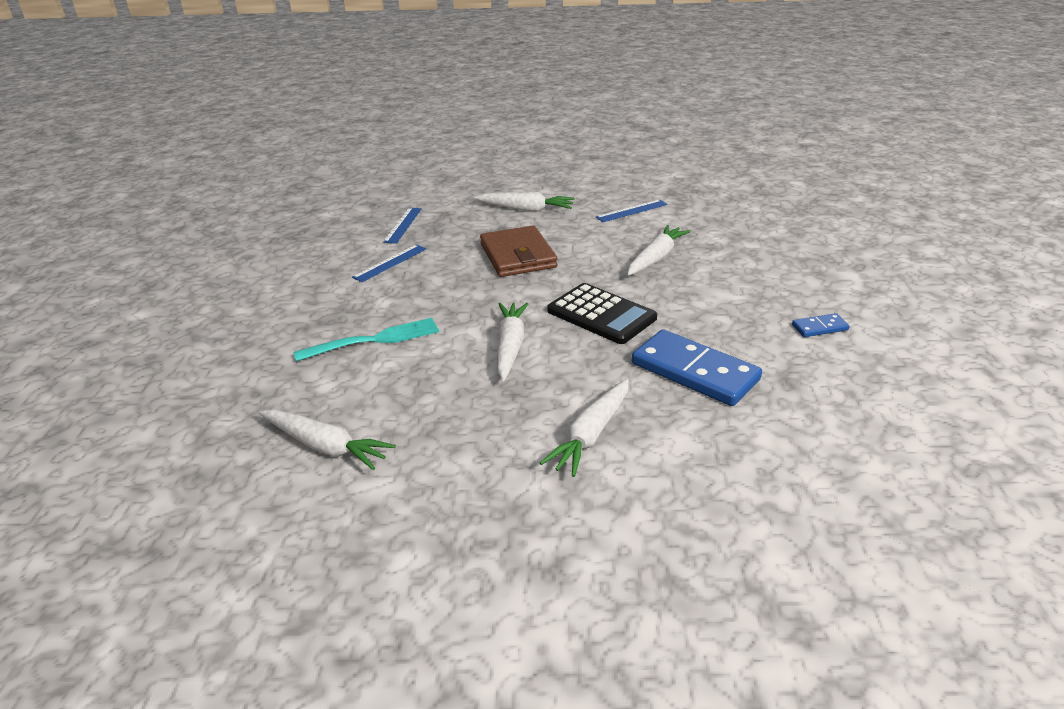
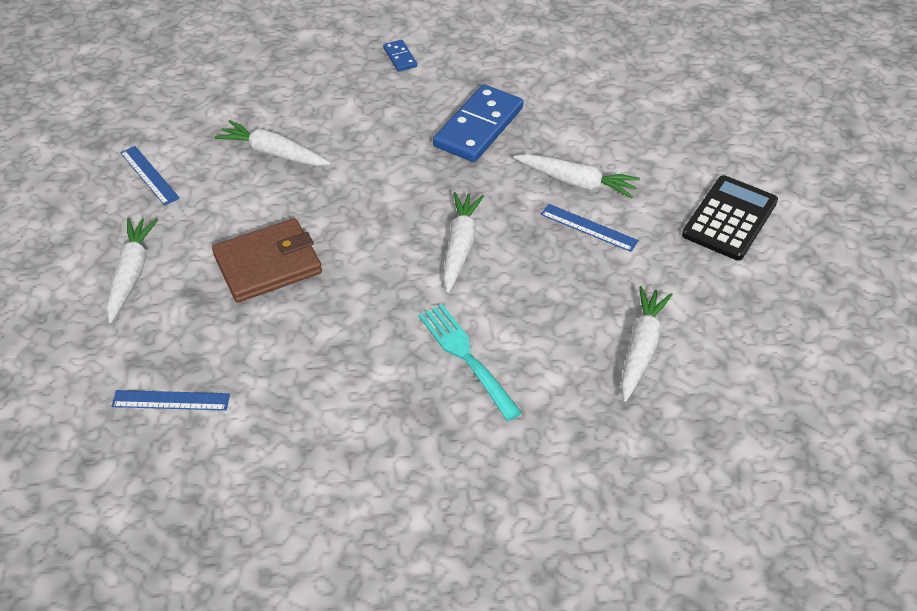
camera: 100 degrees left, 15 degrees up
(390, 263) = (287, 387): blue ruler -> blue ruler (588, 227)
(510, 346) = (460, 246): white carrot -> white carrot turned 105 degrees clockwise
(601, 314) = (393, 187): black calculator -> black calculator (729, 218)

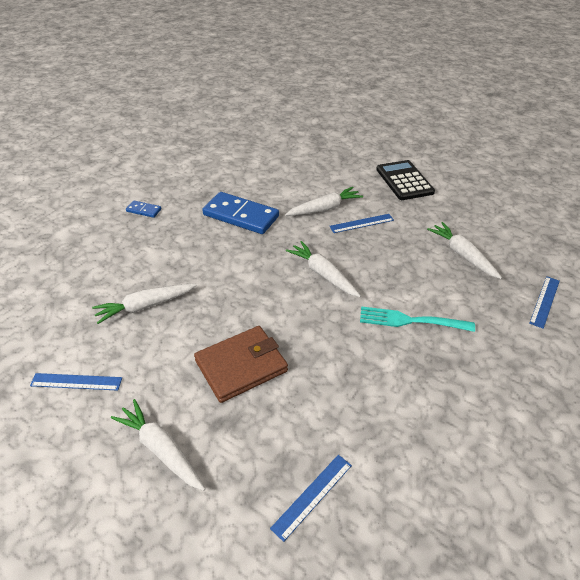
camera: 50 degrees left, 5 degrees down
(268, 264) = (241, 366): brown wallet -> brown wallet turned 45 degrees clockwise
(479, 127) = (241, 215): blue domino -> blue domino turned 45 degrees counterclockwise
(642, 468) = (544, 301): none -> blue ruler

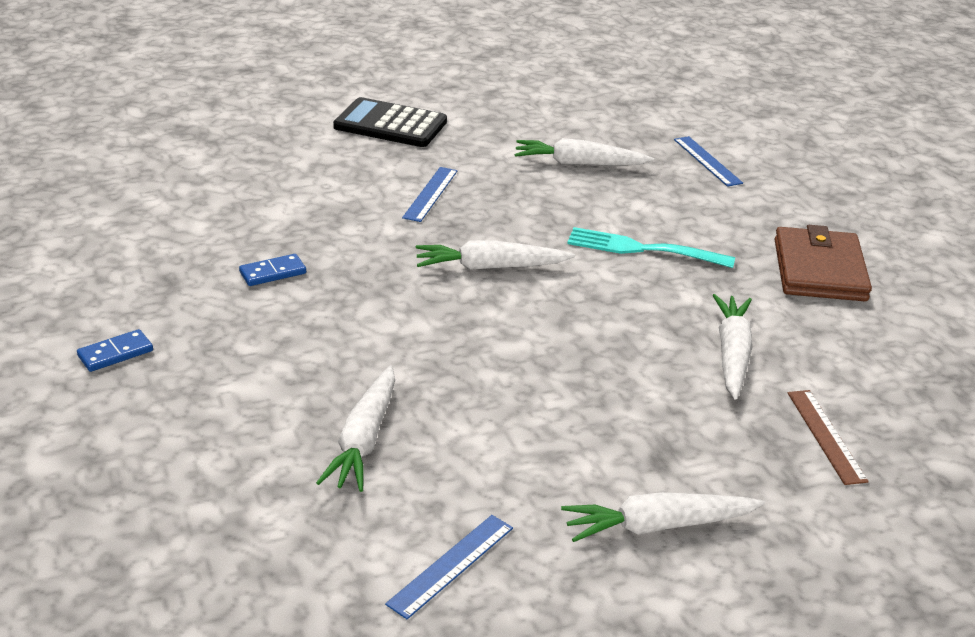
camera: 55 degrees left, 10 degrees down
(241, 215) = (273, 273): blue domino -> blue domino, size x0.46
(241, 366) = (582, 403): brown wallet -> brown wallet (819, 270)
(312, 496) = (826, 436): blue ruler -> brown ruler
(325, 208) = (359, 203): white carrot -> white carrot (732, 354)
(411, 320) = (644, 249): turquoise fork -> turquoise fork turned 60 degrees clockwise

